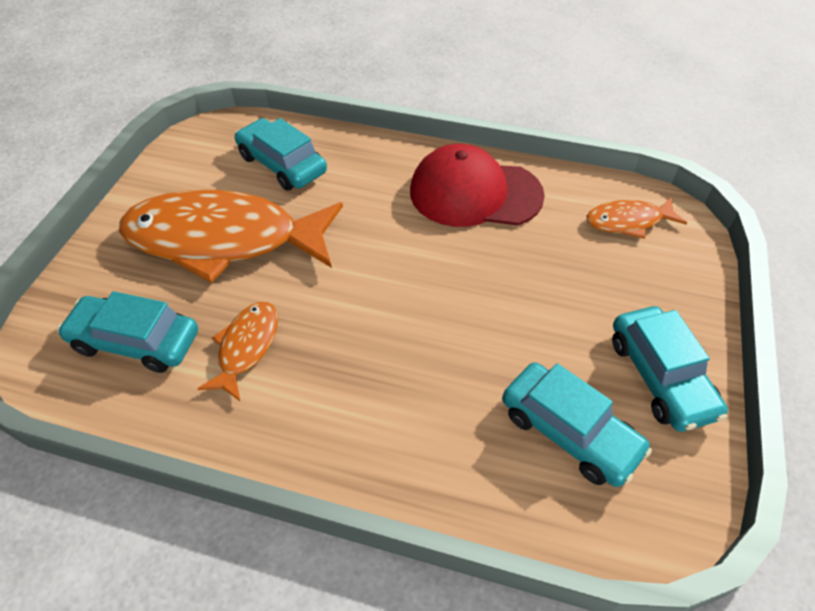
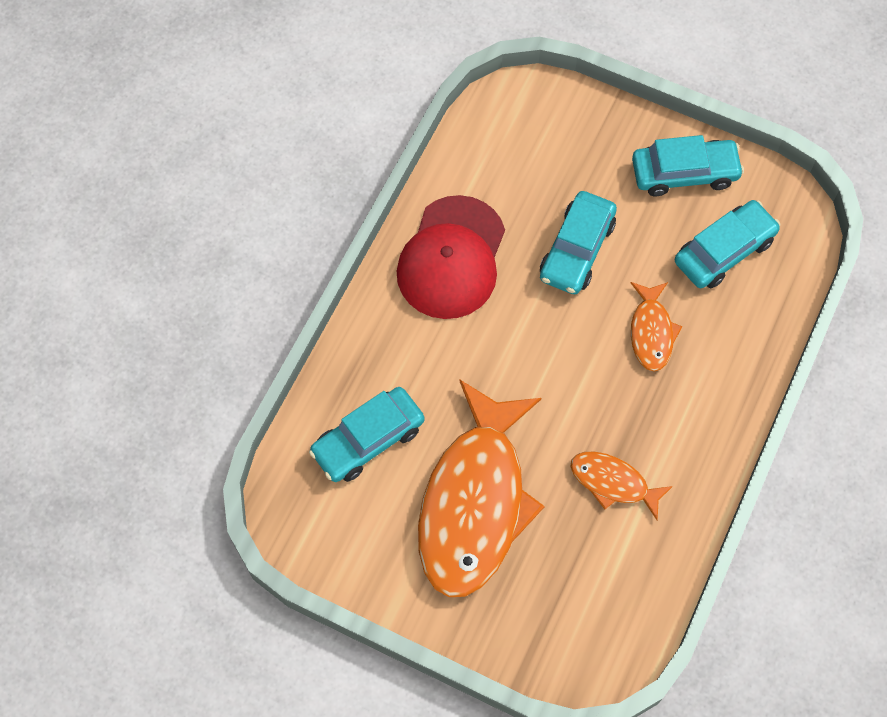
camera: 80 degrees left, 15 degrees up
(136, 341) = (593, 580): turquoise car -> turquoise car (576, 250)
(628, 221) = (515, 137): orange fish -> orange fish (651, 332)

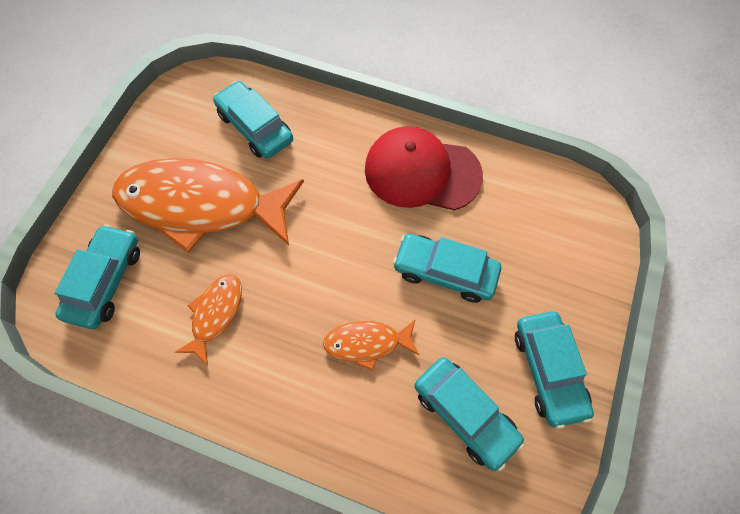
camera: 85 degrees right, 0 degrees up
(567, 606) = (106, 281): none -> turquoise car

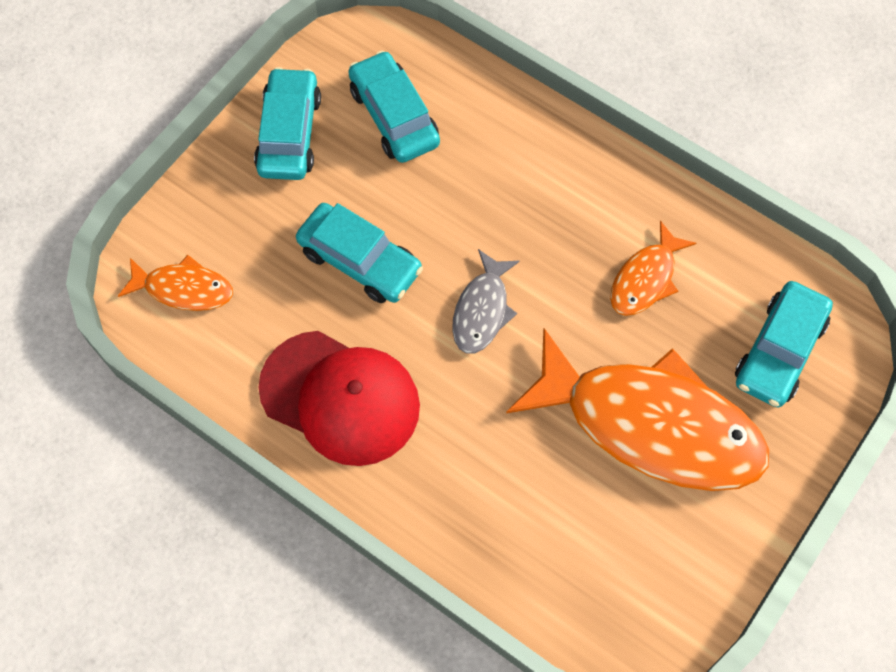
camera: 165 degrees left, 0 degrees up
(255, 127) = (558, 532): turquoise car -> none
(339, 256) = (482, 310): none -> grey fish
(367, 343) = (476, 206): orange fish -> orange fish (184, 289)

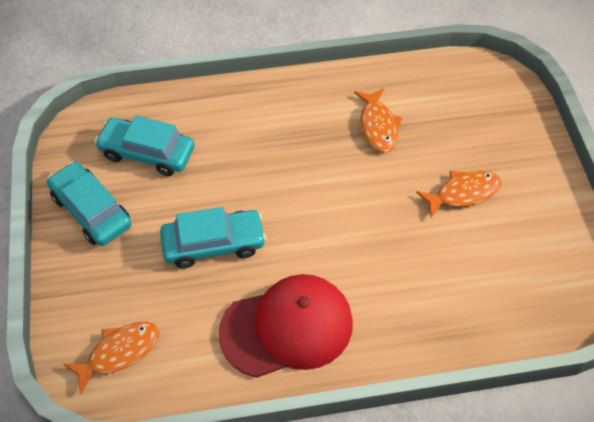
camera: 45 degrees left, 10 degrees down
(482, 310) = (313, 212): grey fish -> none
(651, 424) = (463, 193): orange fish -> orange fish, size x0.46
(779, 351) = (479, 107): turquoise car -> none

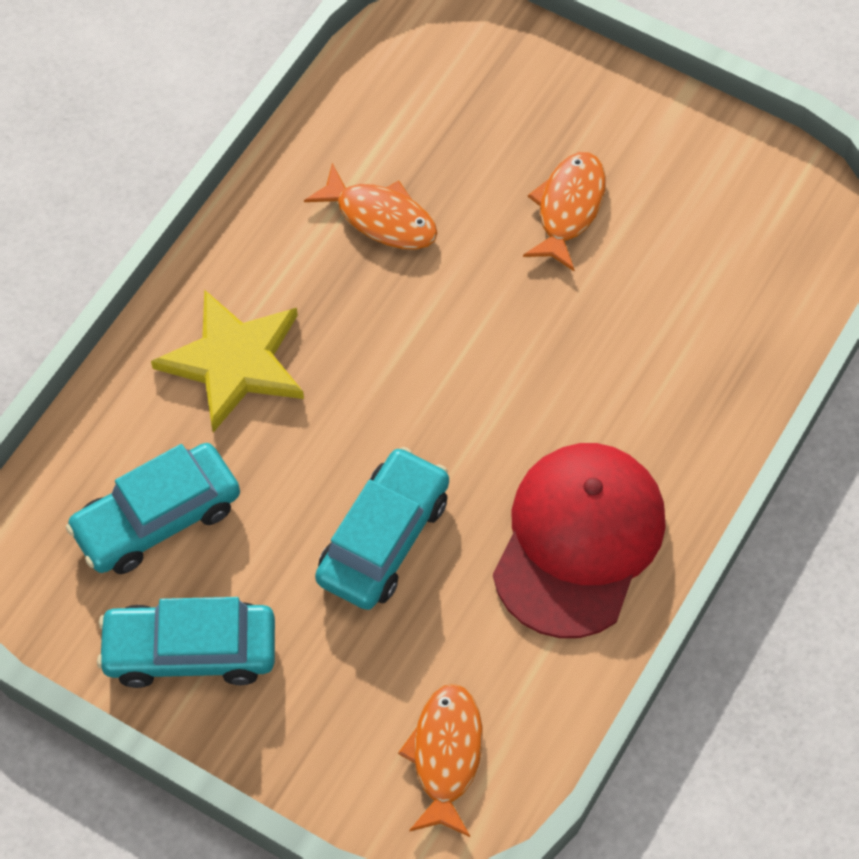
camera: 50 degrees left, 5 degrees up
(250, 125) = (234, 362): none -> yellow star

